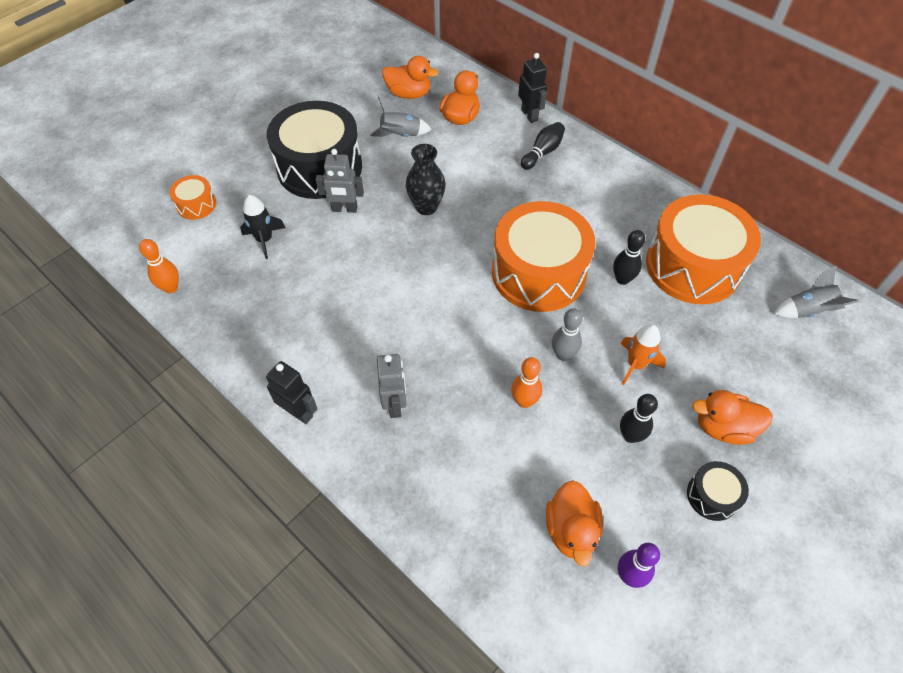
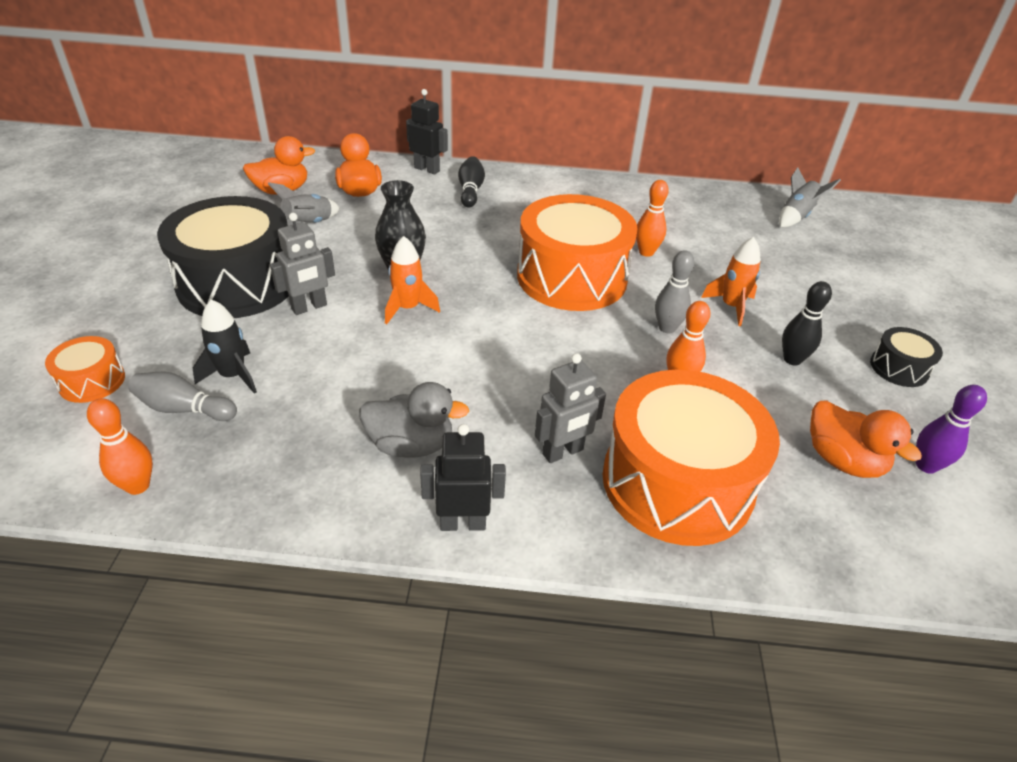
camera: 40 degrees left, 15 degrees down
(225, 250) = (184, 409): none -> grey bowling pin
(316, 345) = (411, 445): none -> grey duck
(395, 404) = (563, 452): grey robot -> grey robot turned 105 degrees clockwise
(402, 241) = (408, 308): none -> orange rocket
(622, 279) = (646, 252): black bowling pin -> orange bowling pin
(693, 266) = (686, 221): orange drum -> orange drum (677, 482)
(723, 427) = (844, 317): orange duck -> none

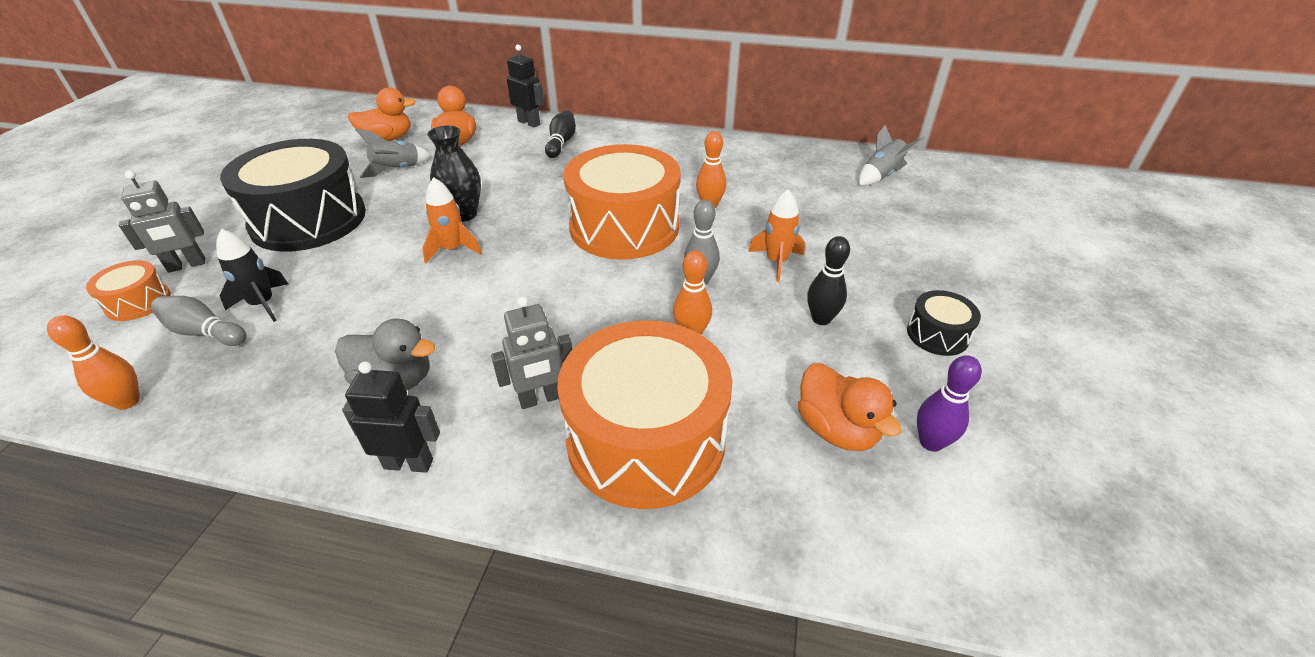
camera: 10 degrees right, 0 degrees up
(309, 307) = (362, 244): grey robot -> grey robot (187, 265)

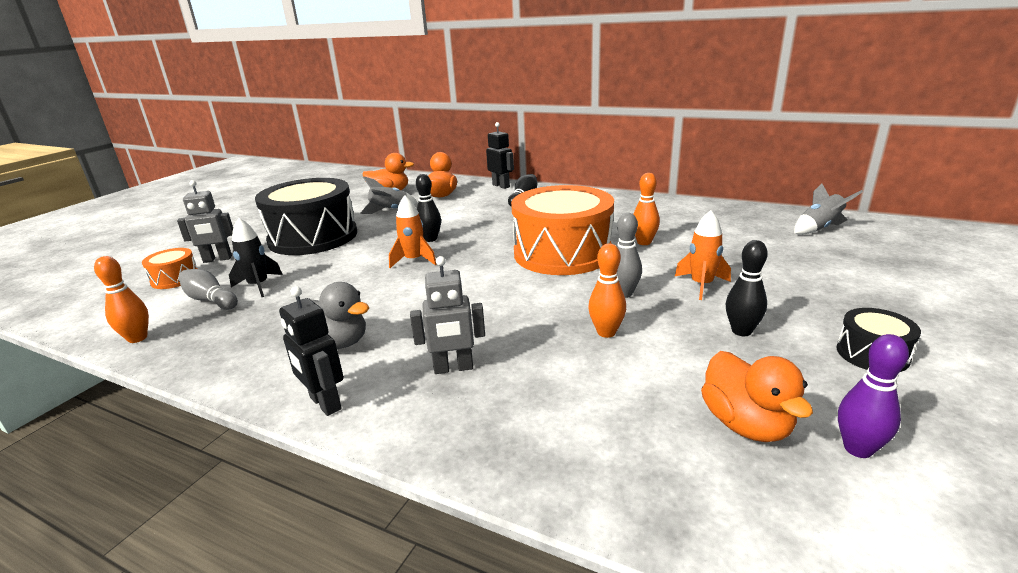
camera: 15 degrees right, 15 degrees down
(409, 463) = (325, 403): black robot -> black robot turned 150 degrees counterclockwise
(463, 214) = (430, 239): black vase -> black bowling pin
(646, 439) = (542, 409): orange drum -> none

